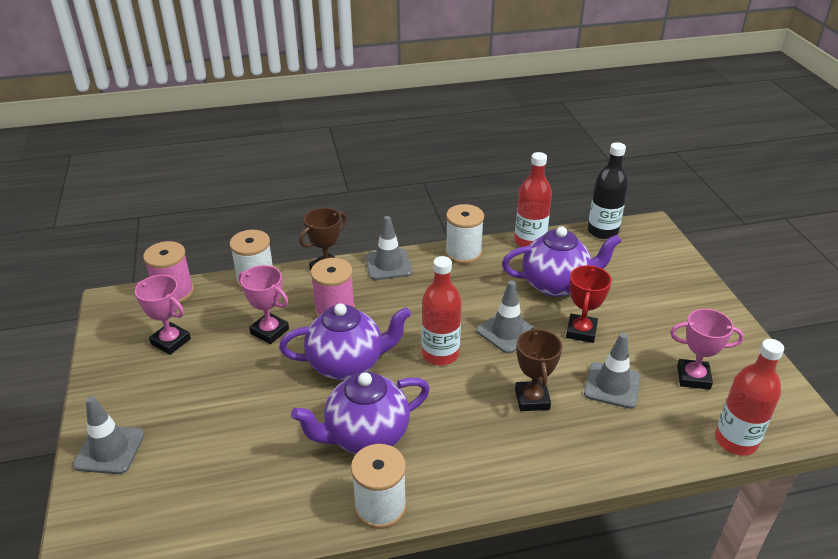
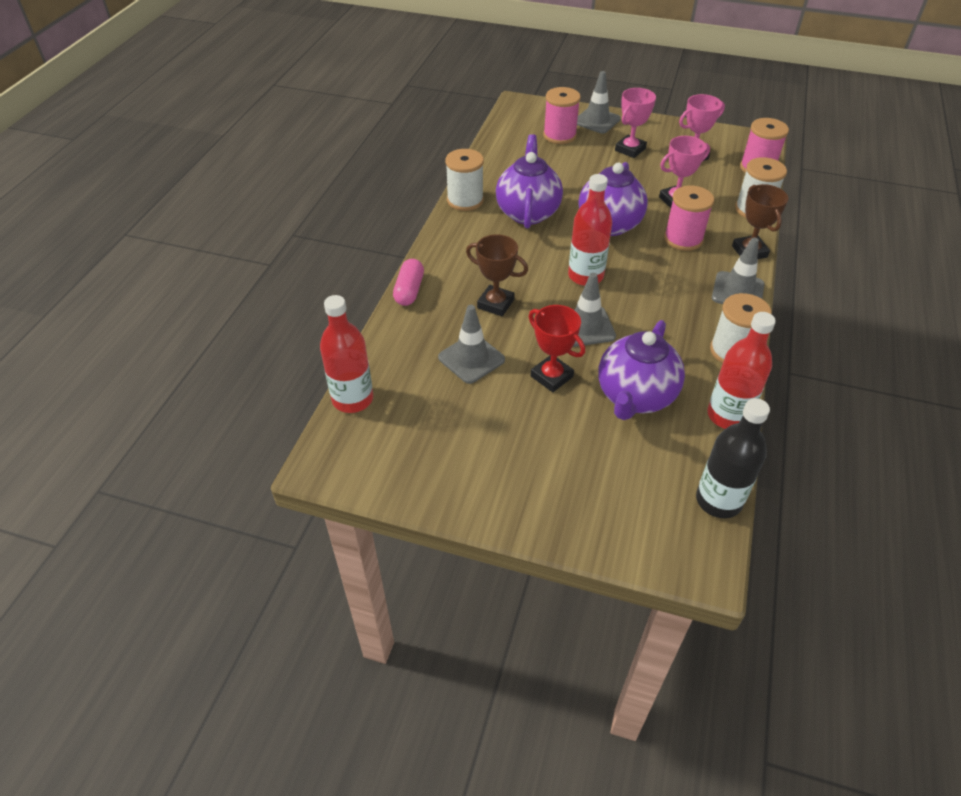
camera: 120 degrees right, 10 degrees up
(167, 474) = (559, 135): none -> pink spool
(575, 475) = (409, 290): none -> pink capsule
(693, 377) = (435, 420): pink trophy -> pink trophy (630, 149)

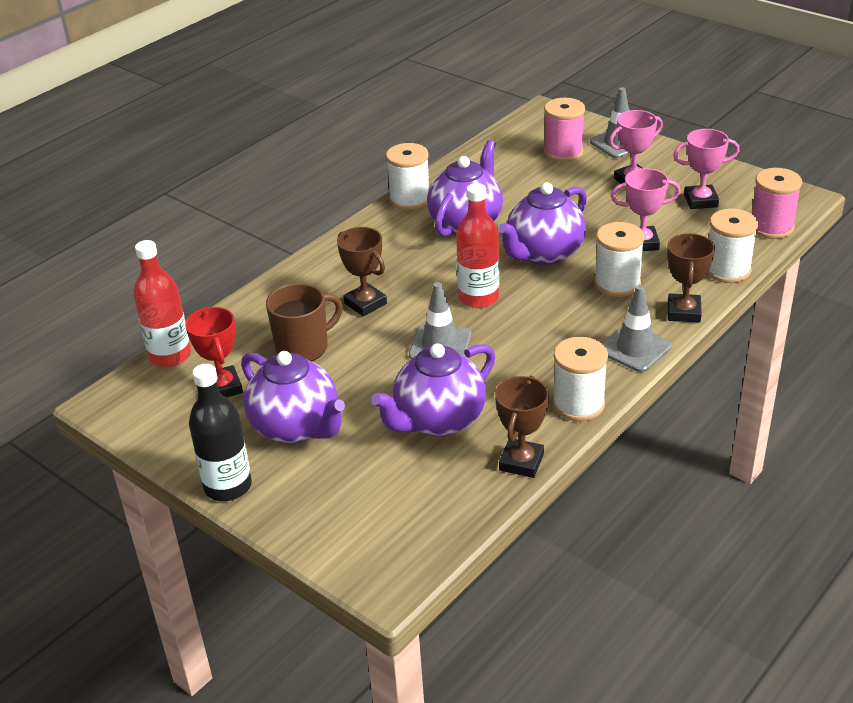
camera: 25 degrees right, 10 degrees down
(409, 290) = (290, 273): pink capsule -> none
(471, 359) = (304, 347): grey traffic cone -> brown mug
(519, 438) = (296, 427): none -> purple teapot
(551, 376) = (369, 382): red trophy -> red trophy (222, 387)
(683, 239) = (617, 284): pink spool -> white spool
(718, 500) = (447, 533): black bottle -> black bottle (228, 486)
(728, 415) = (521, 462): red bottle -> brown trophy

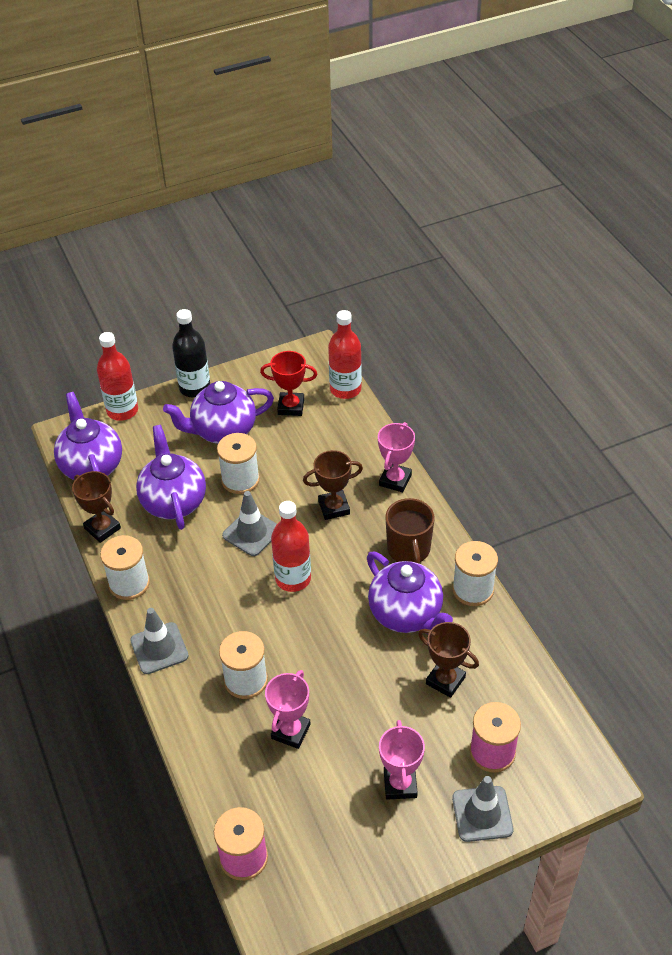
camera: 115 degrees right, 10 degrees up
(304, 347) = (305, 458): brown mug -> brown mug (409, 550)
(310, 540) = (122, 411): none -> red bottle
(544, 254) = (323, 649): purple teapot -> purple teapot (92, 466)
(684, 312) = (176, 706): brown trophy -> brown trophy (445, 680)
(700, 201) = (327, 824): pink trophy -> pink trophy (395, 480)
(727, 270) = (206, 774): white spool -> white spool (240, 480)

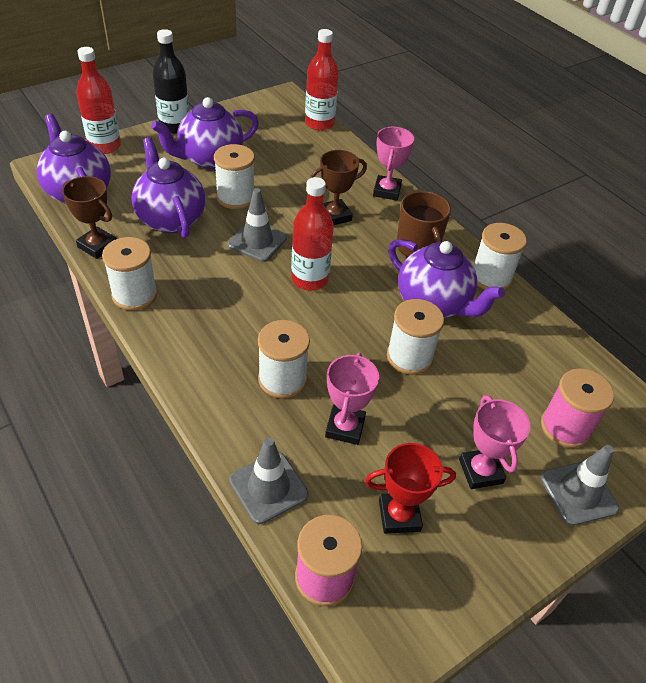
camera: 15 degrees left, 0 degrees up
(159, 648) = (179, 355): grey traffic cone -> grey traffic cone (268, 487)
(291, 407) = (271, 138): red trophy -> red trophy (399, 515)
(367, 668) = (409, 357): none -> white spool
(445, 680) = (493, 361): brown trophy -> none

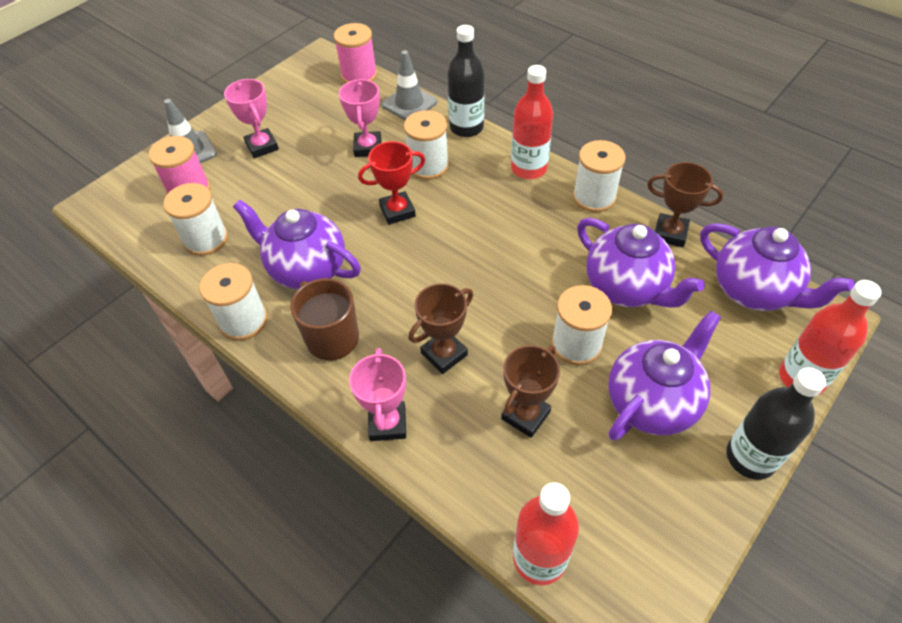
camera: 170 degrees right, 5 degrees up
(213, 421) = (466, 127): none -> black bottle
(257, 241) = (516, 288): grey traffic cone -> none
(294, 173) = (525, 415): none -> brown trophy
(309, 279) = (441, 260): red bottle -> red bottle (529, 168)
(399, 515) = (318, 110): red trophy -> red trophy (397, 211)
(409, 357) = (325, 211): white spool -> white spool (206, 239)

